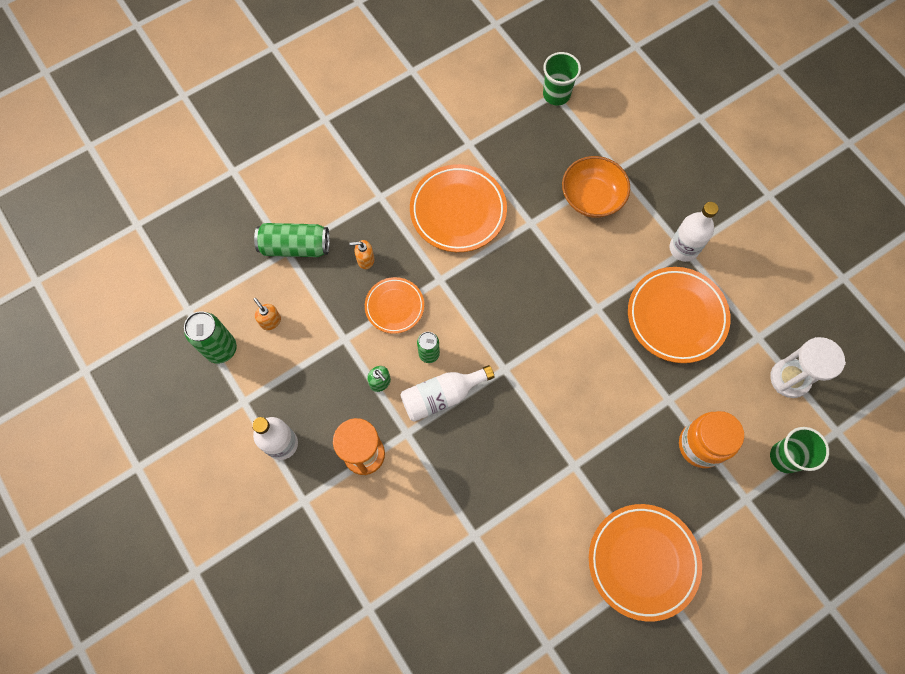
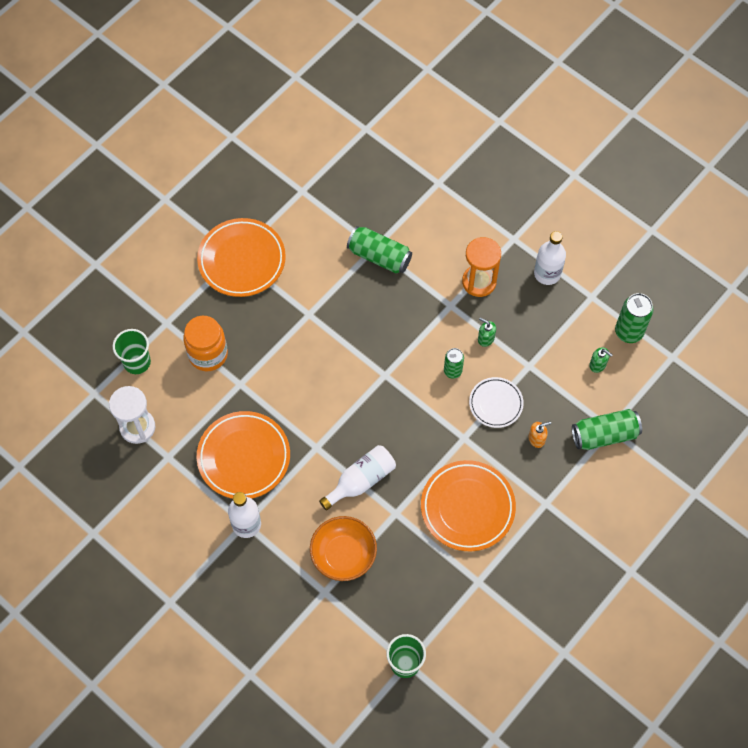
camera: 165 degrees right, 5 degrees down
(270, 321) = (598, 364): orange soap dispenser -> green soap dispenser
(394, 306) = (496, 404): orange plate -> white plate
(442, 396) = (430, 340): white bottle -> white bottle (360, 481)
(472, 520) = (379, 256): none -> green can

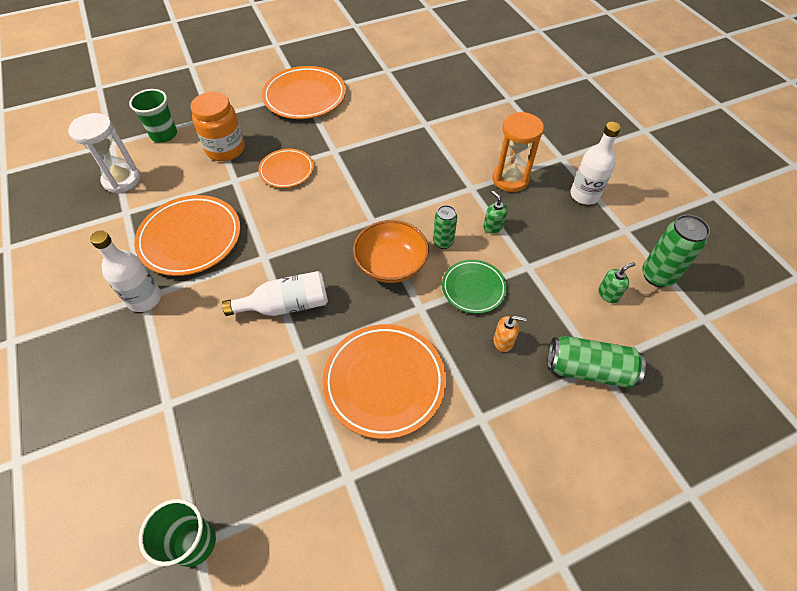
camera: 25 degrees right, 10 degrees down
(280, 354) = (287, 171): none -> orange plate
(343, 554) = (216, 372): orange bowl -> orange bowl (391, 265)
(379, 256) = (425, 131): green can -> none
(496, 404) = (473, 288): white plate -> green plate
(598, 364) = (608, 294): green soap dispenser -> green soap dispenser turned 90 degrees counterclockwise

